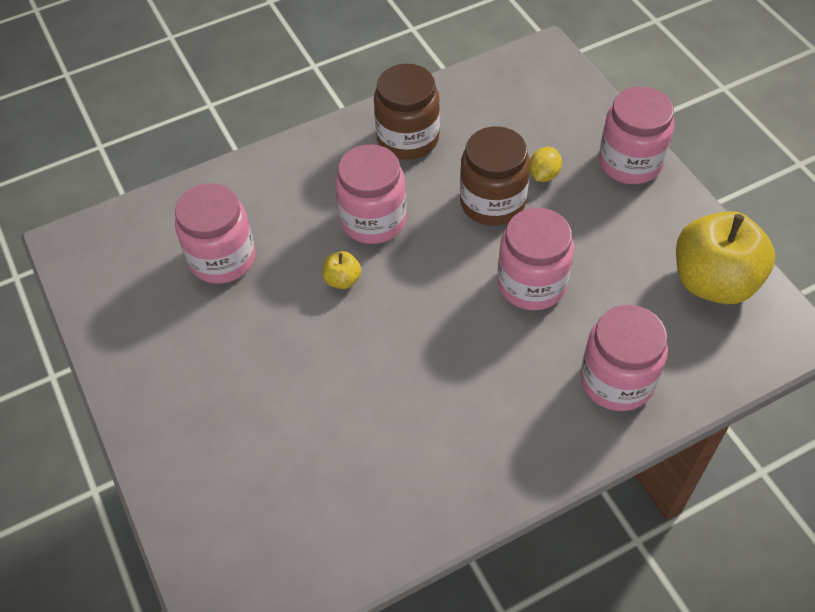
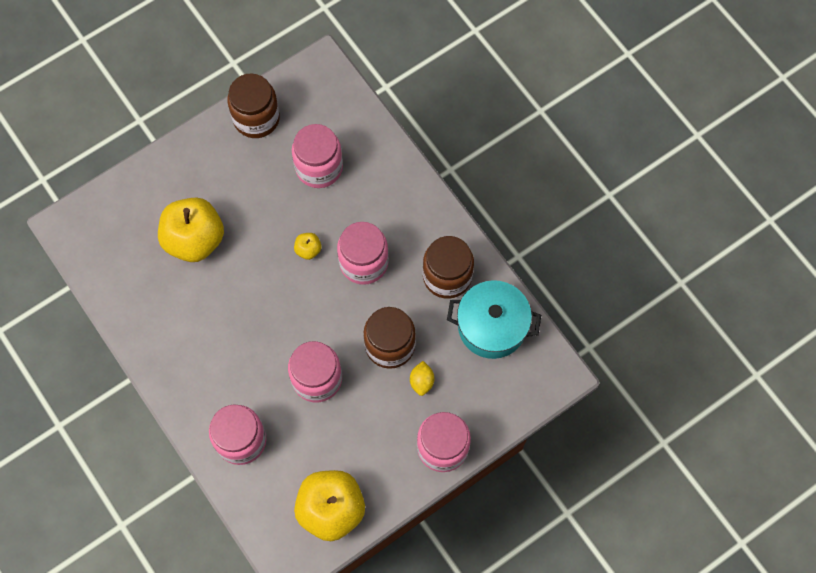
camera: 80 degrees right, 15 degrees up
(122, 328) = (256, 118): none -> brown jar
(296, 422) = (194, 239): none -> yellow apple
(479, 104) = (492, 326): none -> turquoise pot
(543, 175) = (422, 381): yellow lemon -> yellow lemon turned 75 degrees clockwise

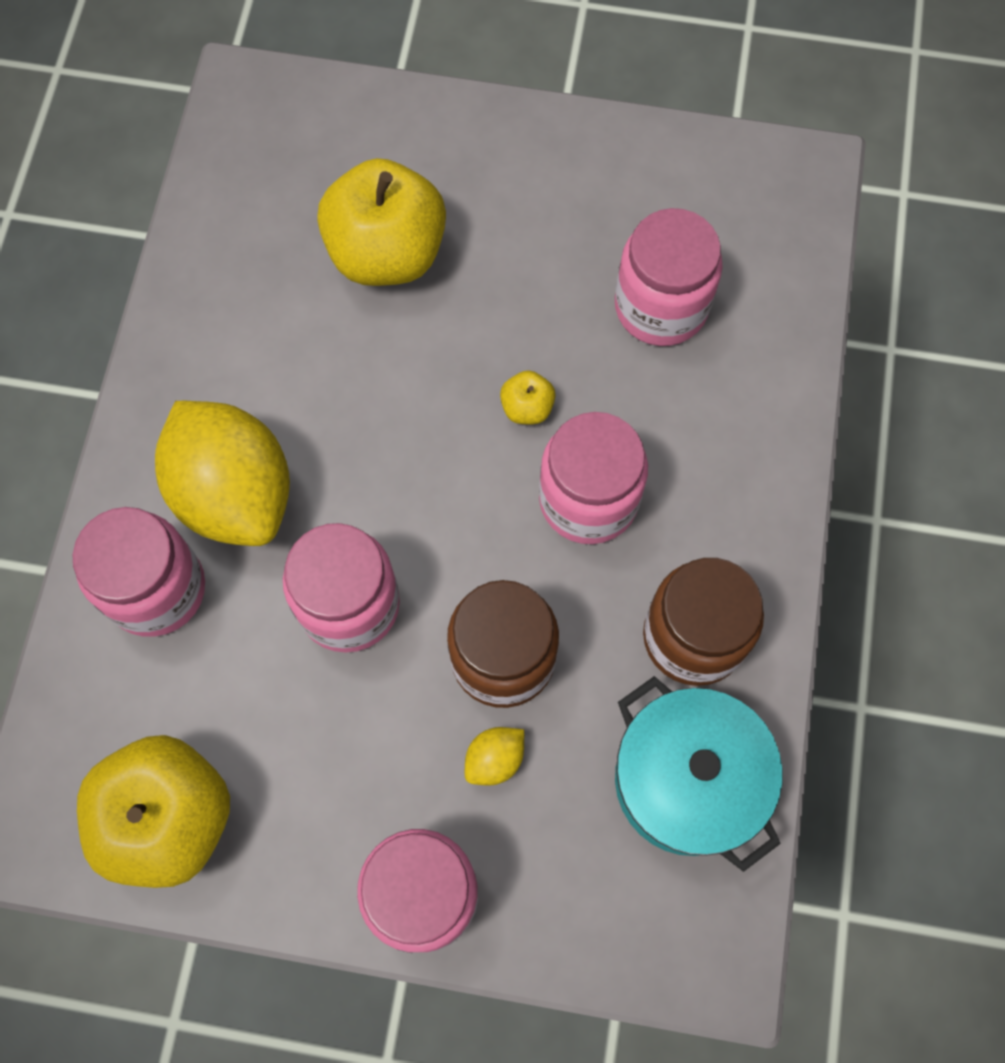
camera: 45 degrees right, 0 degrees up
(233, 380) = (235, 493): none -> yellow lemon
(256, 118) = (640, 164): brown jar -> none

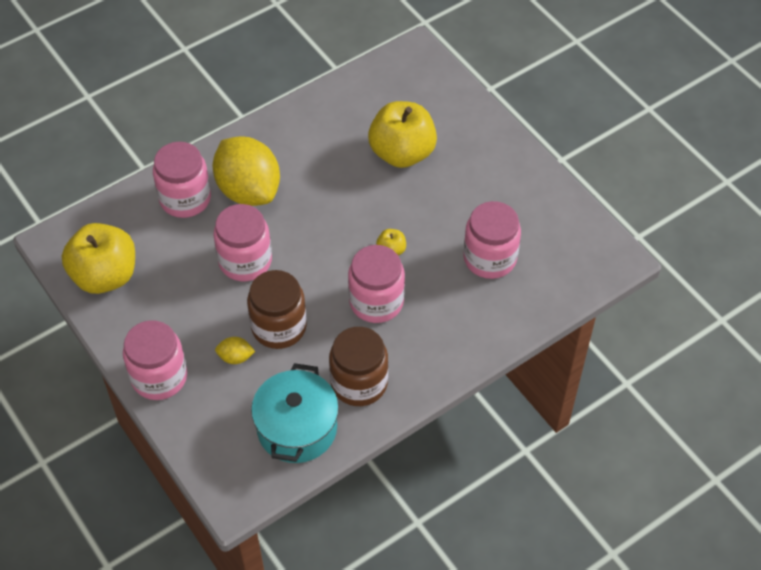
camera: 45 degrees right, 15 degrees down
(235, 493) = (248, 190): yellow lemon -> yellow lemon turned 45 degrees counterclockwise

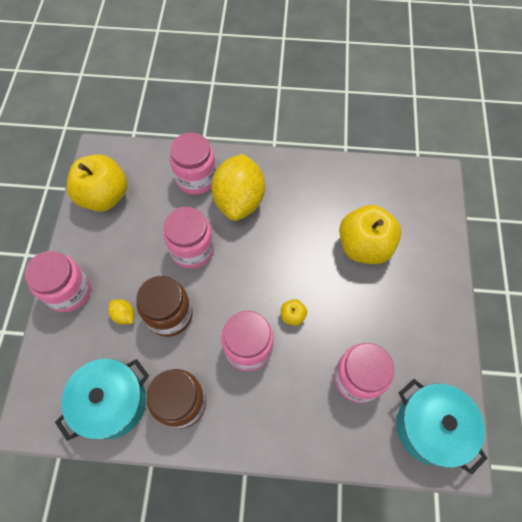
camera: 40 degrees right, 10 degrees up
(577, 252) = (431, 427): none -> turquoise pot

